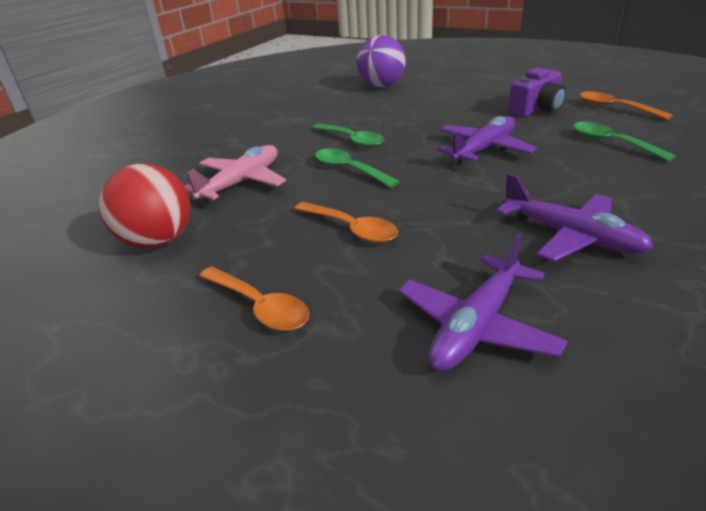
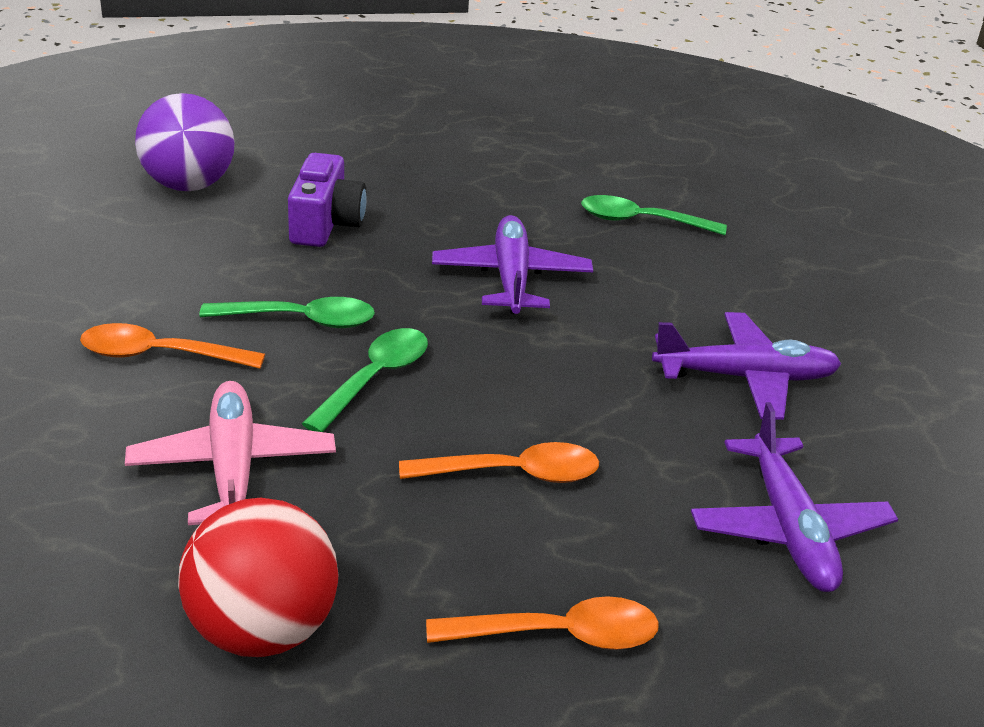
camera: 50 degrees left, 0 degrees up
(349, 170) = (375, 378): green spoon -> green spoon turned 120 degrees clockwise
(537, 109) = (493, 182): purple camera -> purple camera (325, 224)
(615, 108) = (582, 157): orange spoon -> orange spoon (159, 355)

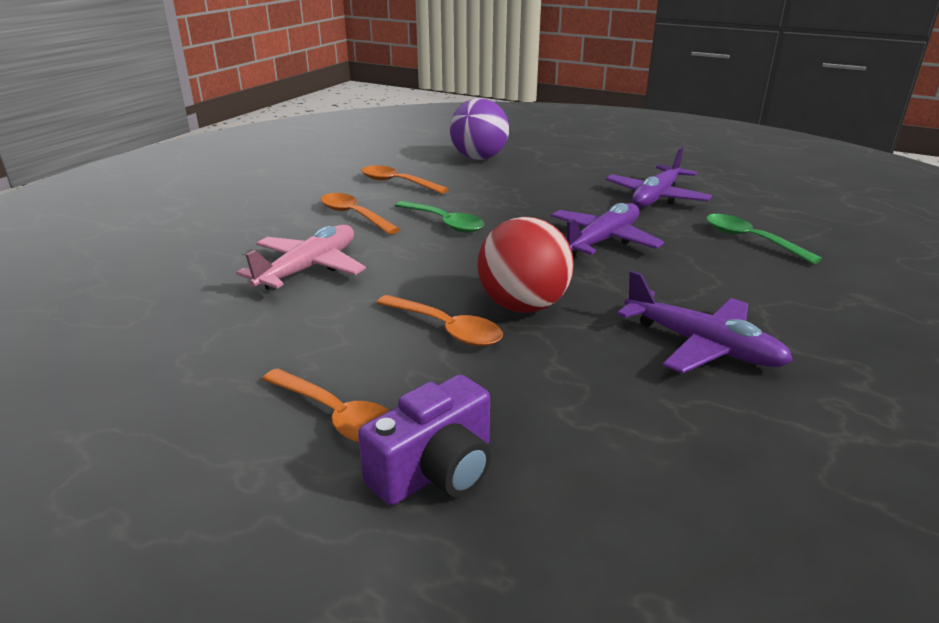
camera: 45 degrees right, 5 degrees down
(135, 272) = (397, 183): none -> orange spoon
(262, 630) = (207, 336): red ball -> red ball (523, 306)
(325, 224) = (526, 189): purple camera -> purple camera (435, 470)
(375, 378) = (442, 258): green spoon -> none
(788, 529) = (594, 444): purple plane -> purple plane (656, 197)

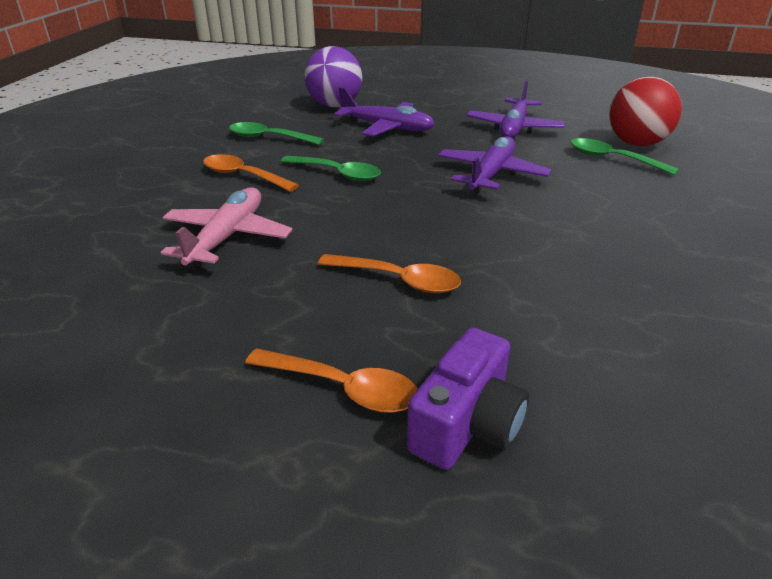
camera: 15 degrees left, 5 degrees up
(397, 183) = (268, 138): orange spoon -> green spoon
(523, 306) = (456, 247): red ball -> red ball (636, 143)
(702, 346) = (629, 261): purple plane -> purple plane (387, 128)

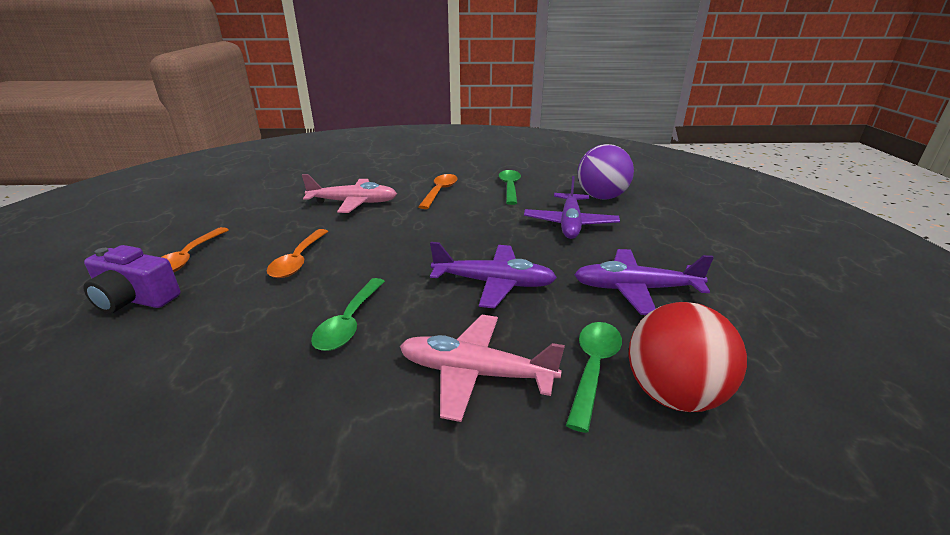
camera: 75 degrees right, 5 degrees down
(337, 174) = (459, 218): green spoon -> green spoon (349, 322)
(622, 197) = (475, 373): none -> pink plane

